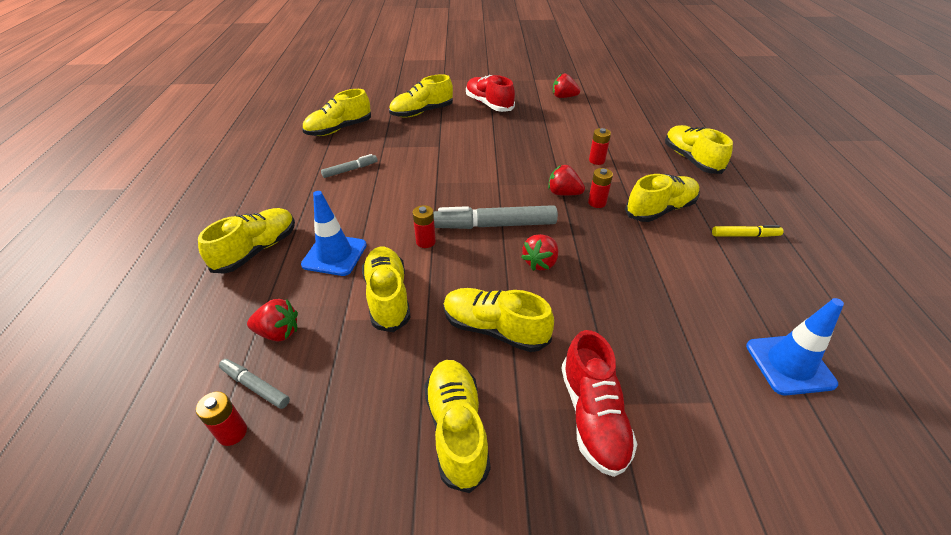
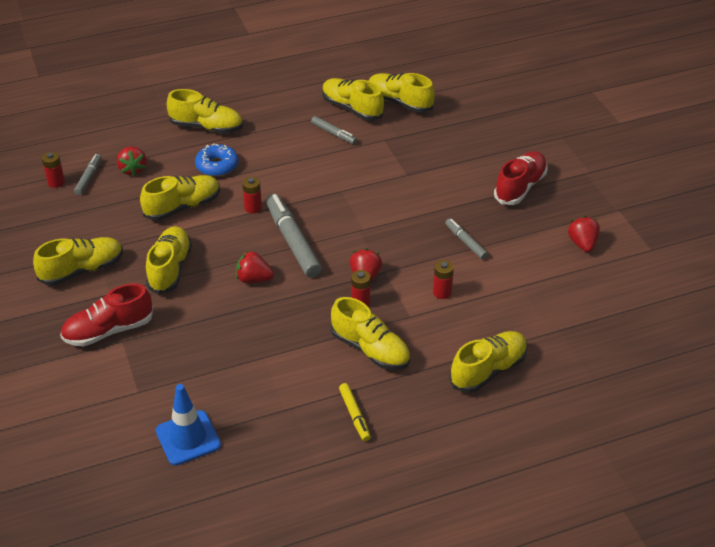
camera: 70 degrees right, 0 degrees up
(334, 255) = (217, 166): blue traffic cone -> blue donut
(422, 112) = (468, 144): yellow shoe -> yellow shoe (352, 108)
(540, 138) = (465, 242): none -> grey marker

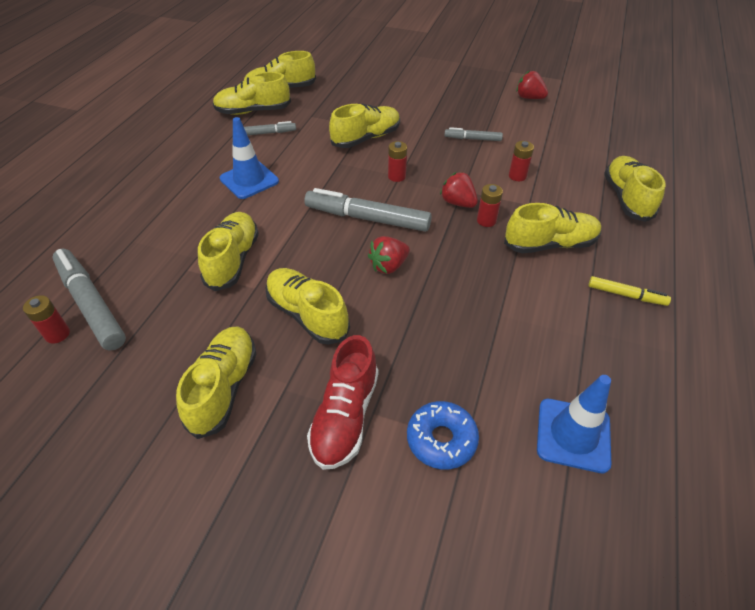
camera: 50 degrees left, 5 degrees up
(88, 177) = (91, 304): grey marker -> grey marker, size x1.91
(132, 169) = (130, 266): red strawberry -> none
(206, 127) = (150, 190): yellow shoe -> yellow shoe (366, 138)
(217, 166) = (210, 210): blue donut -> blue donut (441, 439)
(253, 208) = (295, 218): red battery -> red battery (396, 176)
(268, 161) = (249, 180): none -> blue traffic cone
(520, 187) = (442, 91): red shoe -> none

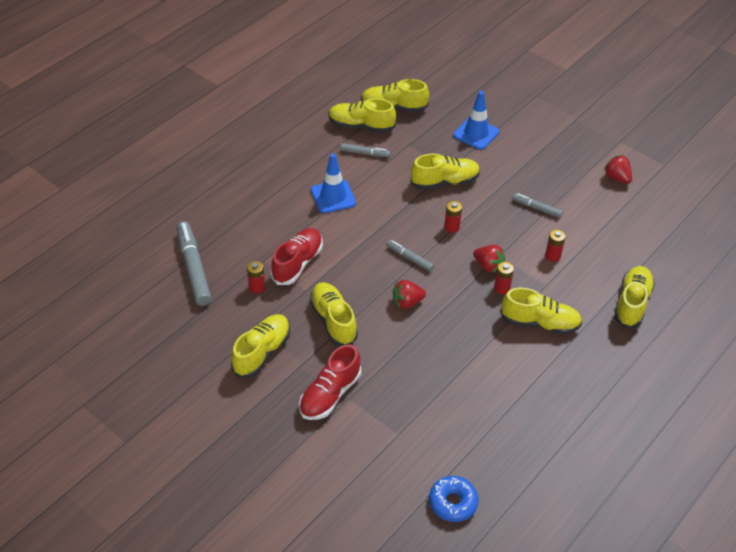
camera: 20 degrees right, 0 degrees up
(57, 334) = (169, 283): red battery -> red battery (257, 287)
(233, 260) = (297, 263): yellow shoe -> red shoe
(367, 218) = (410, 258): grey marker -> grey marker, size x0.52
(441, 439) = (382, 427): blue donut -> blue donut (453, 502)
(458, 203) = (488, 266): red strawberry -> red strawberry turned 150 degrees clockwise
(573, 435) = (467, 453): blue traffic cone -> blue traffic cone (476, 133)
(626, 295) = (570, 379): yellow marker -> none

